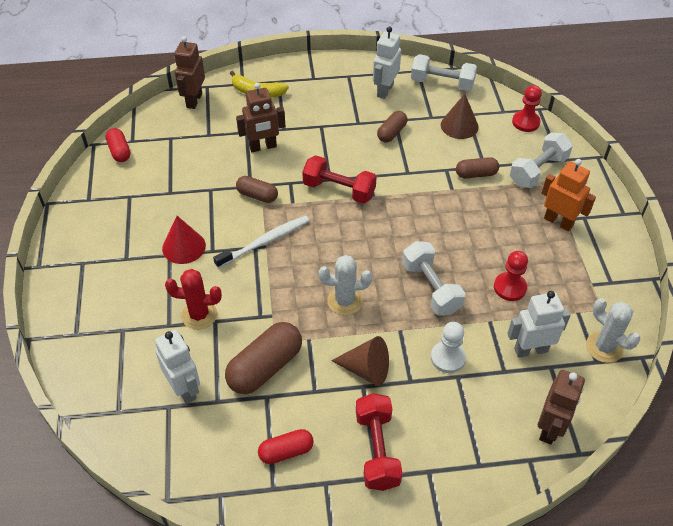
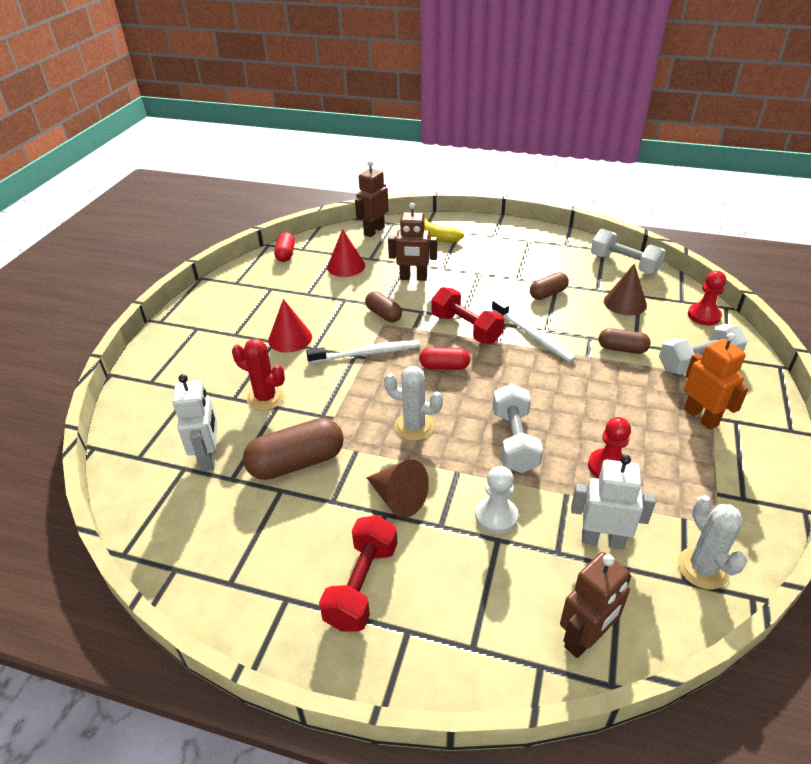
camera: 25 degrees right, 10 degrees down
(190, 150) = (346, 266): none -> red cone
(286, 451) = (265, 551): red capsule -> red capsule (444, 366)
(384, 90) = (560, 258): white robot -> none
(399, 182) = (533, 336): none -> white toothbrush

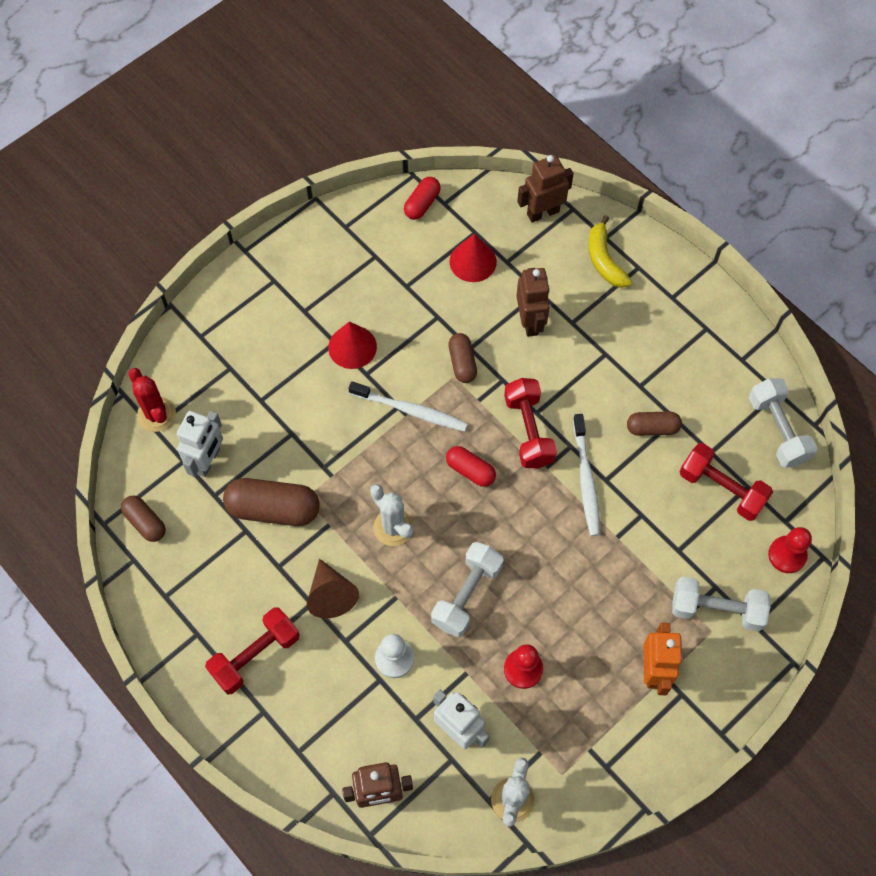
camera: 30 degrees right, 25 degrees up
(265, 398) = (288, 416): red cactus -> red cactus (156, 414)
(413, 278) = (530, 322): brown robot -> brown robot turned 135 degrees counterclockwise
(622, 349) = (659, 548): brown capsule -> brown capsule (145, 522)
(625, 303) = (721, 488): brown cone -> red dumbbell

